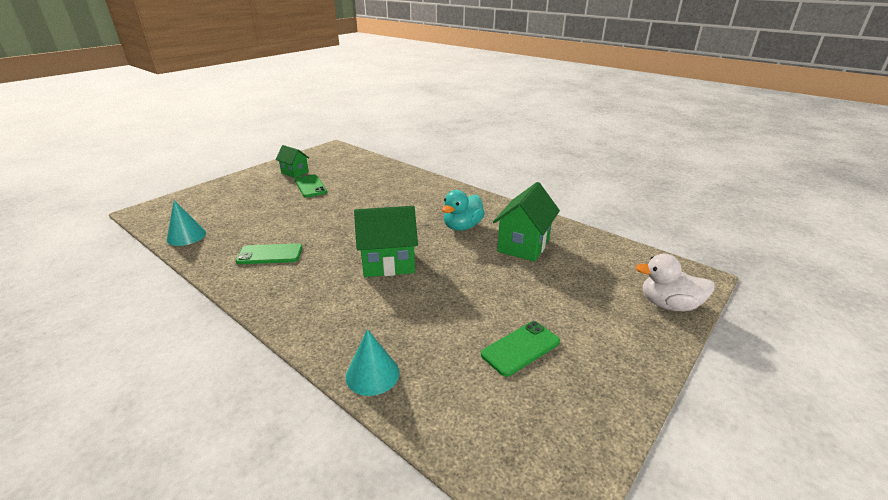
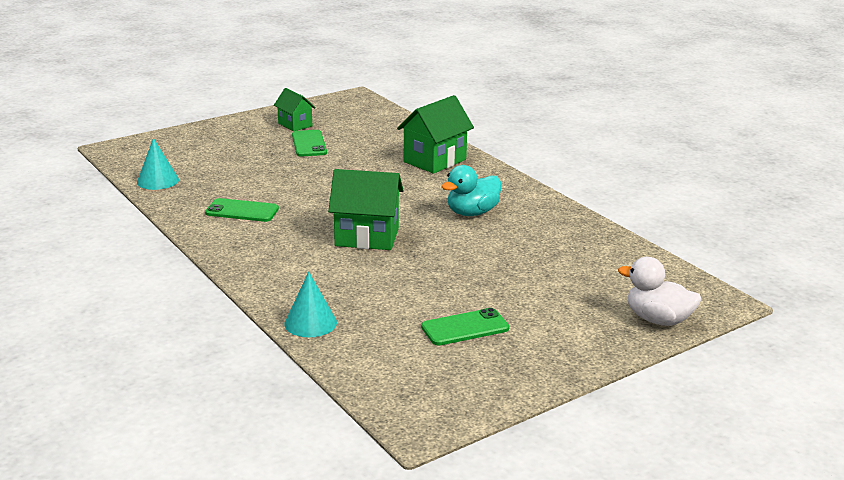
camera: 15 degrees right, 5 degrees down
(523, 245) = (533, 242): green house -> green house (435, 161)

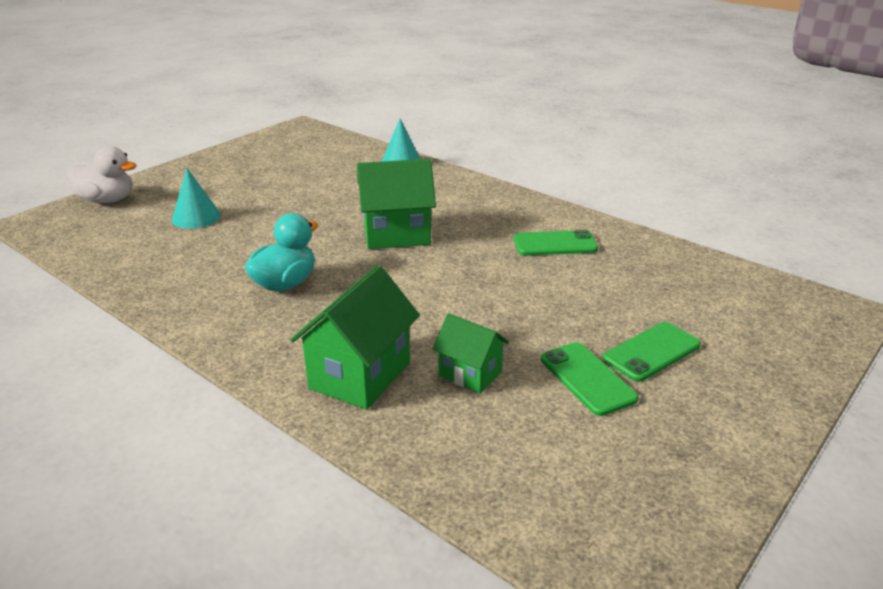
camera: 165 degrees right, 5 degrees up
(158, 181) = (701, 268): turquoise cone -> turquoise cone (196, 217)
(295, 125) = (662, 431): green house -> green house (470, 374)
(465, 328) = (278, 174): green phone -> green phone (652, 352)

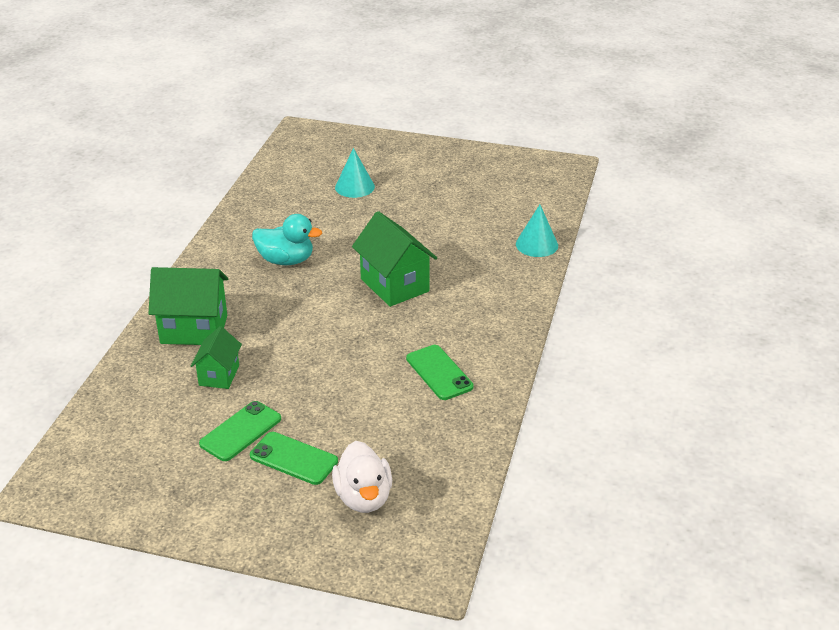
camera: 65 degrees right, 5 degrees up
(107, 200) = (352, 141): white duck -> white duck (363, 497)

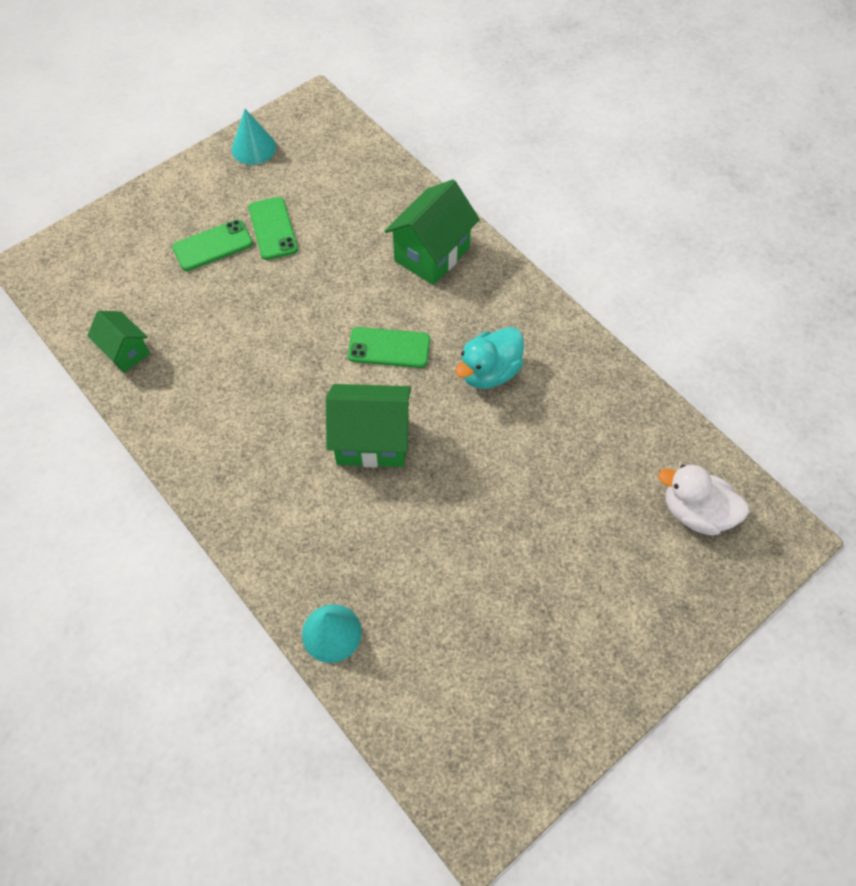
camera: 125 degrees right, 25 degrees up
(219, 375) = (353, 244): green house -> green house (125, 352)
(354, 187) = (597, 517): turquoise cone -> turquoise cone (253, 148)
(363, 497) = (133, 266): white duck -> white duck (695, 512)
(439, 373) = (215, 397): green phone -> green phone (389, 348)

